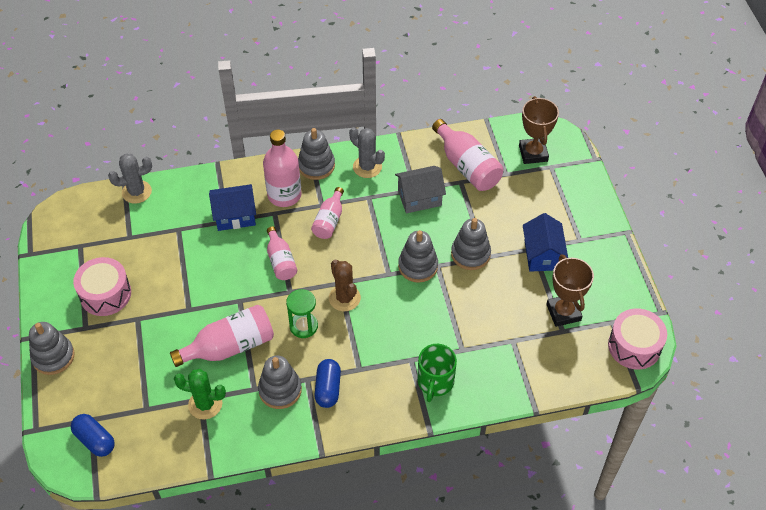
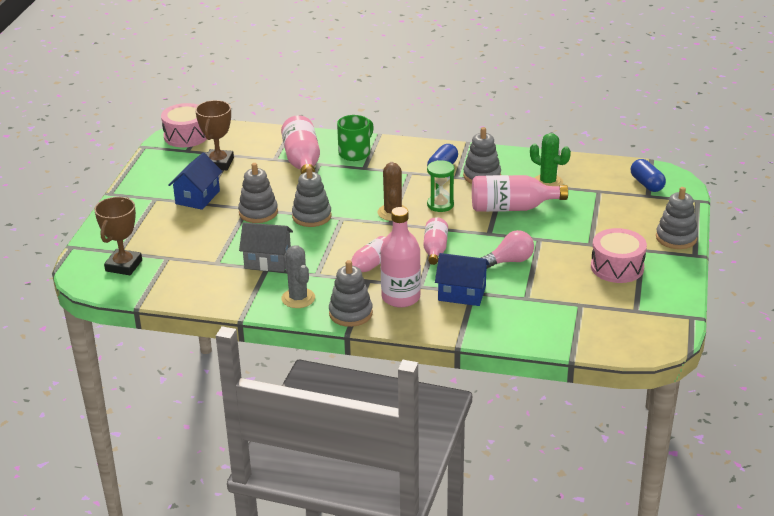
camera: 155 degrees left, 20 degrees down
(136, 192) = (560, 341): grey cactus -> none
(207, 269) = (509, 261): none -> pink light bulb
(467, 166) = (198, 273): pink bottle -> pink bottle (302, 161)

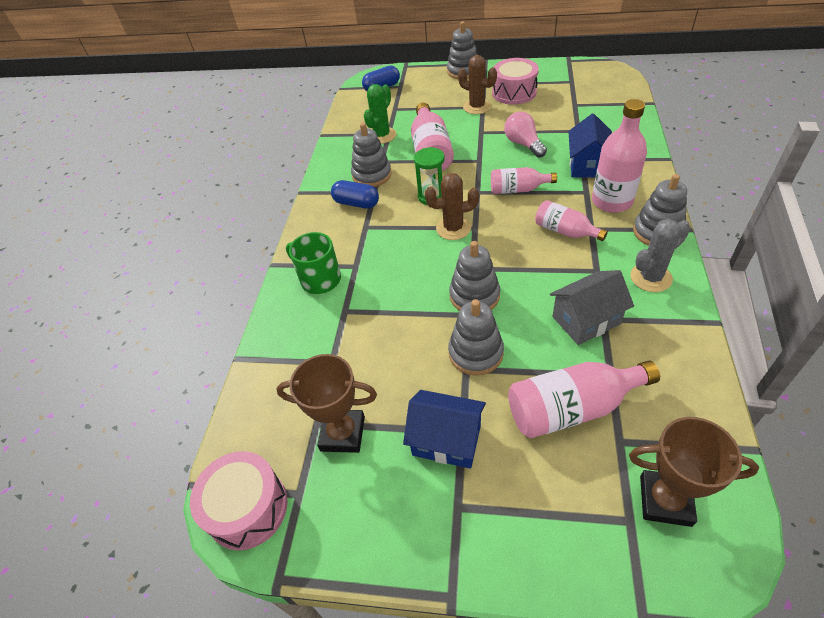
camera: 90 degrees left, 15 degrees up
(268, 261) = (586, 320): grey house -> grey house turned 60 degrees clockwise
(302, 161) = (338, 329): pink bottle -> pink bottle (572, 408)
(590, 240) = (477, 107): none -> brown cactus

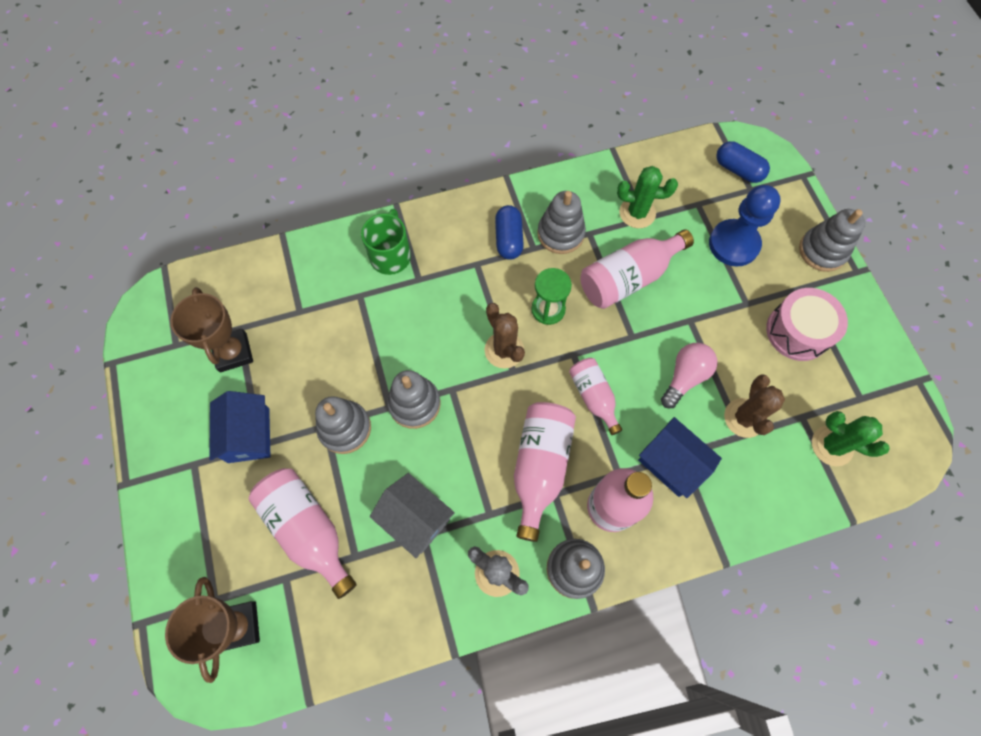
camera: 60 degrees right, 20 degrees up
(247, 508) = (156, 315): pink drum -> none
(435, 102) = (733, 244): none -> blue pawn
(477, 107) = (743, 297): brown cactus -> brown cactus (744, 418)
(565, 231) = (540, 467): pink bottle -> pink bottle, size x1.61
(587, 165) = (671, 463): blue house -> blue house turned 60 degrees clockwise
(599, 98) = (832, 446): none -> green cactus

